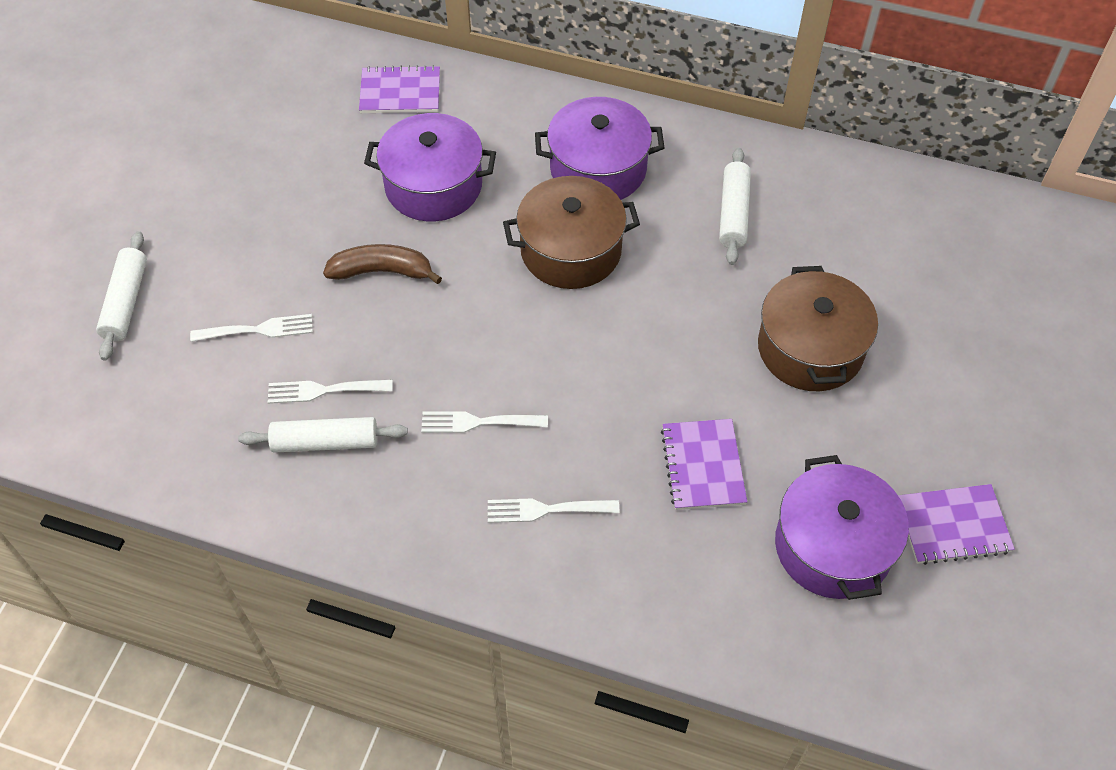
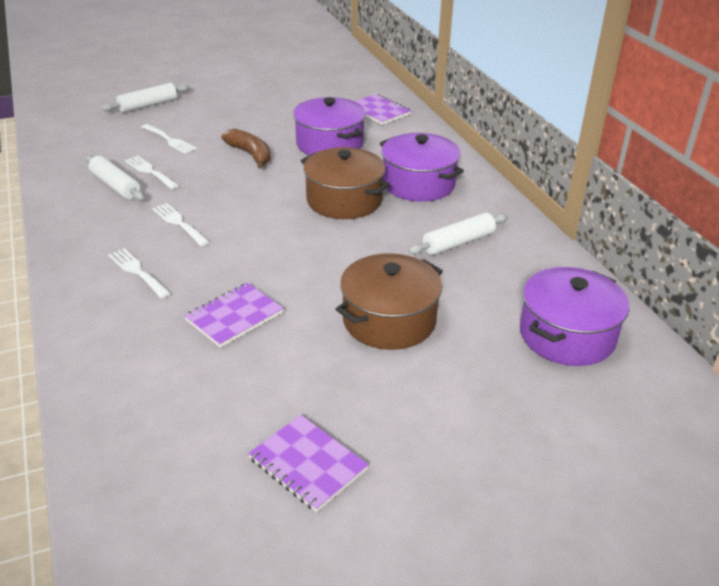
camera: 50 degrees right, 20 degrees down
(832, 546) = (224, 405): purple pot -> purple pot (567, 335)

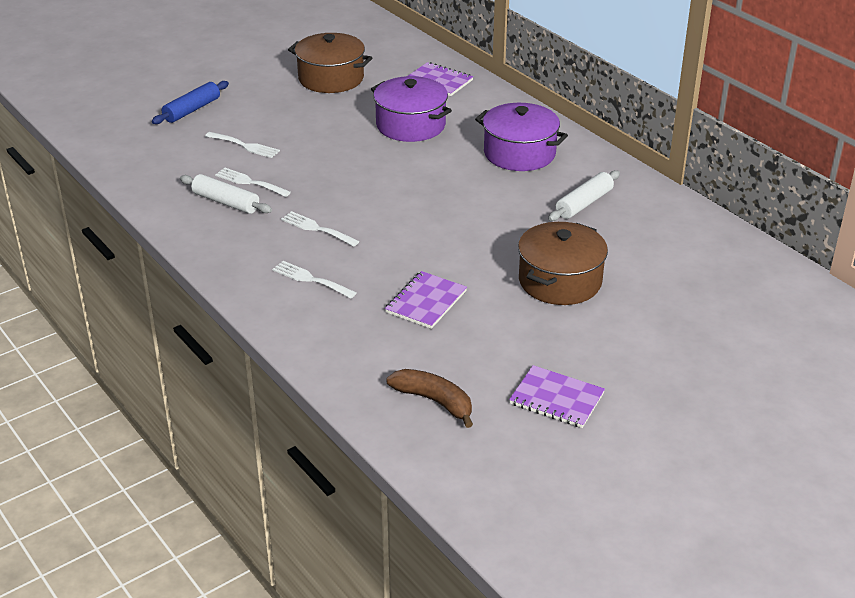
camera: 15 degrees left, 0 degrees up
(148, 105) = (192, 110): white rolling pin -> blue rolling pin
(250, 154) = (339, 148): brown banana -> brown banana (434, 401)
(344, 200) = (459, 181): brown pot -> brown pot (331, 78)
(567, 335) = (709, 267): purple pot -> none

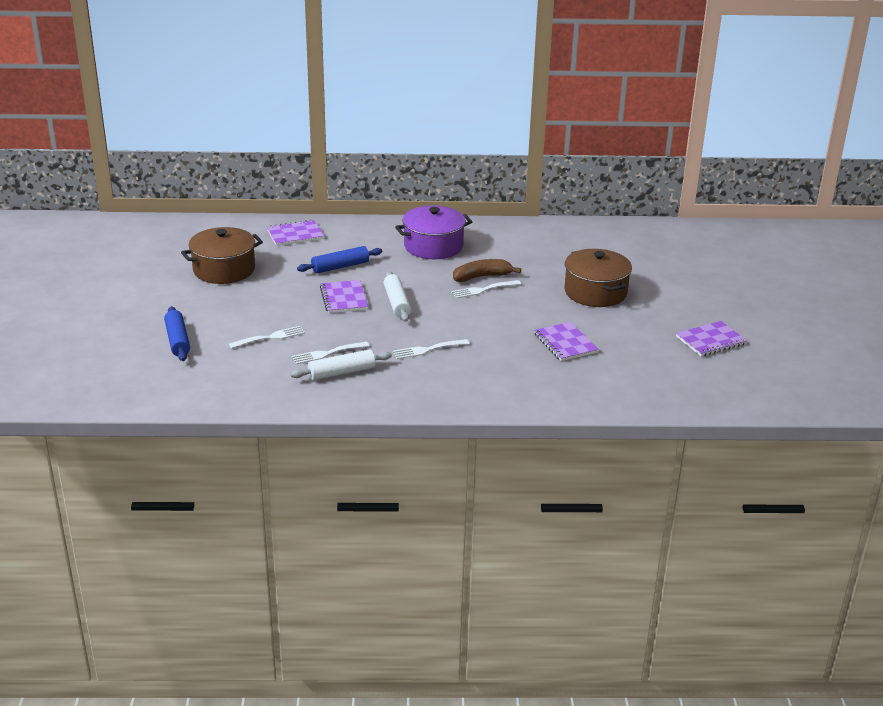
camera: 55 degrees left, 5 degrees down
(311, 279) = (488, 374): white fork -> white fork (483, 290)
(356, 150) = (344, 298): none -> purple notebook
(411, 125) = (340, 267): purple pot -> blue rolling pin
(434, 401) = (673, 380): brown banana -> brown banana (482, 277)
(584, 204) = (521, 251): white rolling pin -> white rolling pin (397, 303)

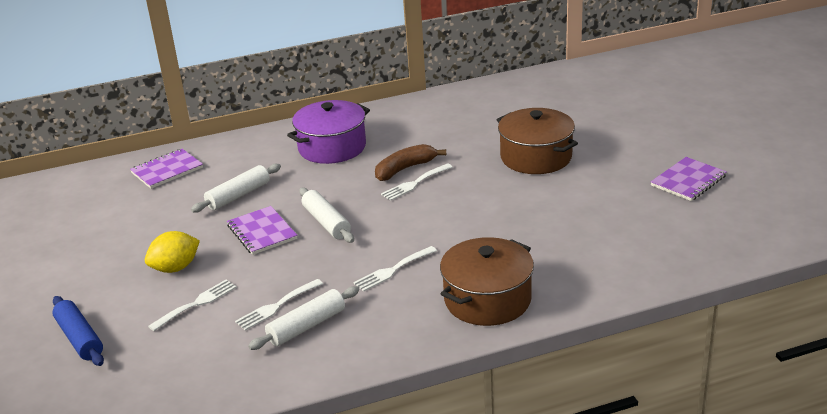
camera: 15 degrees left, 0 degrees up
(224, 270) = (100, 232): brown pot -> brown pot (487, 299)
(267, 309) = (175, 268): none -> yellow lemon
(340, 267) = (238, 195): blue rolling pin -> white rolling pin
(565, 343) = (541, 223): purple notebook -> none

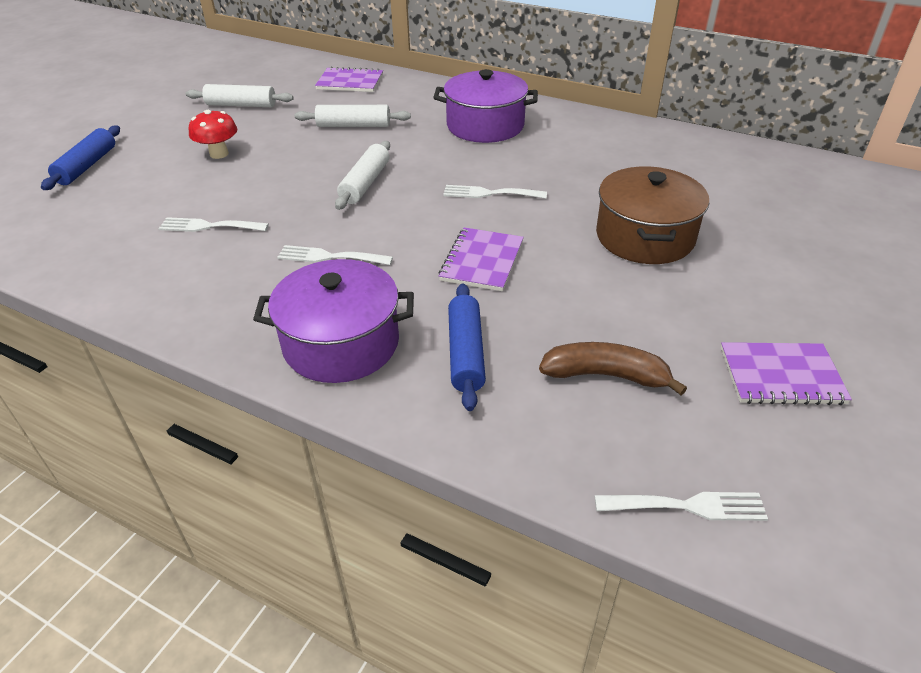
camera: 45 degrees right, 10 degrees up
(175, 268) = (219, 154): yellow lemon -> red mushroom
(196, 304) = (177, 188): white fork -> white fork (687, 506)
(262, 232) = (313, 162): purple notebook -> purple notebook (482, 261)
(307, 326) = (192, 257): white rolling pin -> white rolling pin (241, 105)
(405, 169) = (506, 176): brown banana -> brown banana (606, 375)
(487, 299) = (341, 343): brown pot -> purple pot
(553, 261) = (465, 353): none -> blue rolling pin

